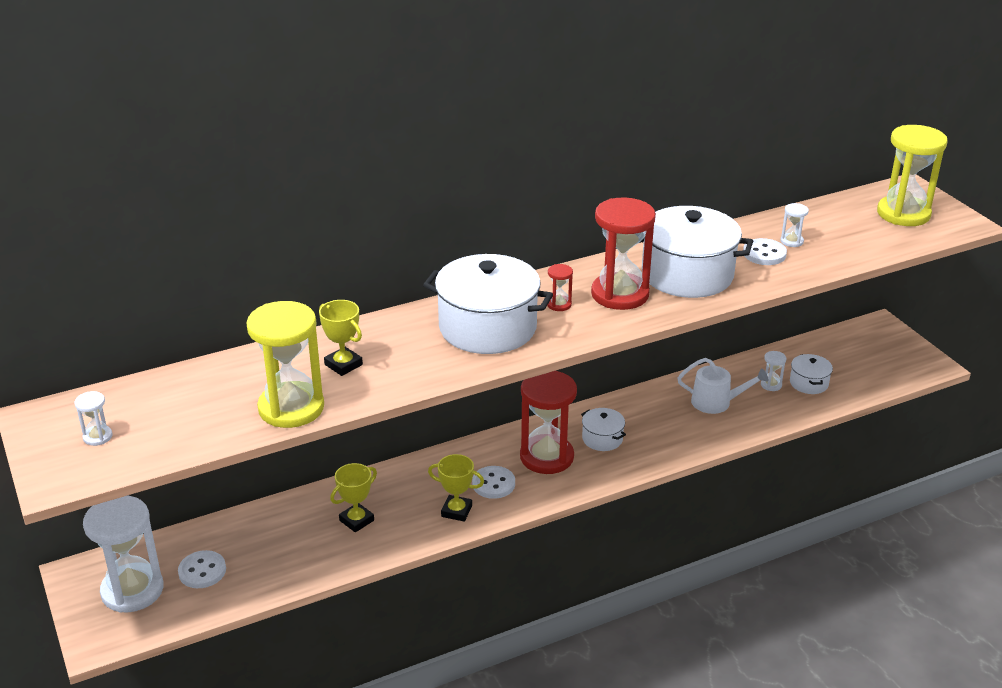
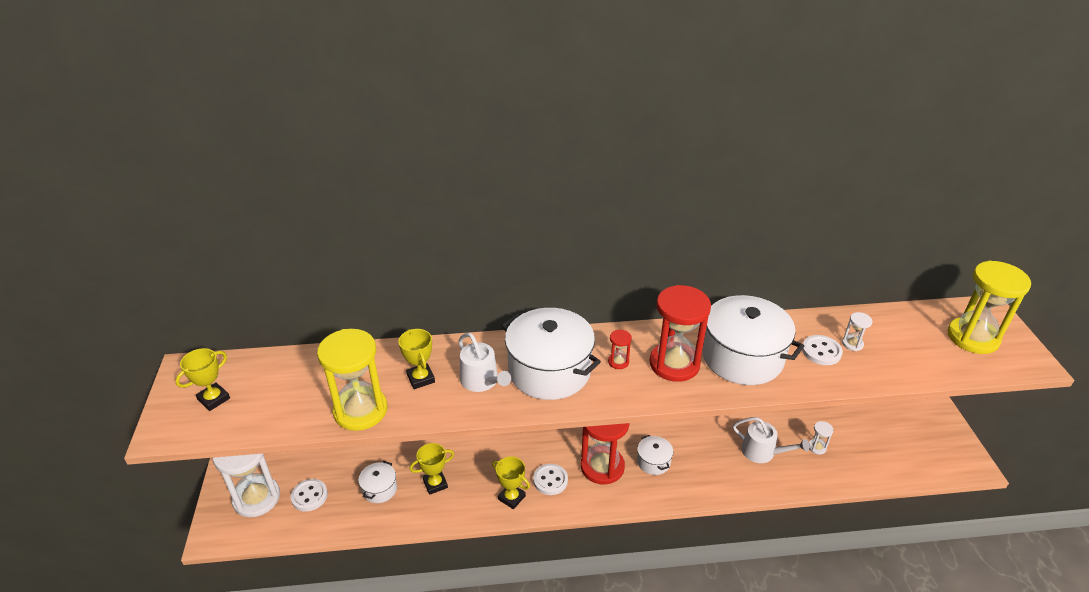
camera: 20 degrees right, 5 degrees up
(97, 437) = (214, 399): white hourglass -> yellow trophy
(416, 352) = (482, 381): none -> white watering can
(808, 383) = (851, 454): white pot -> white pot (379, 489)

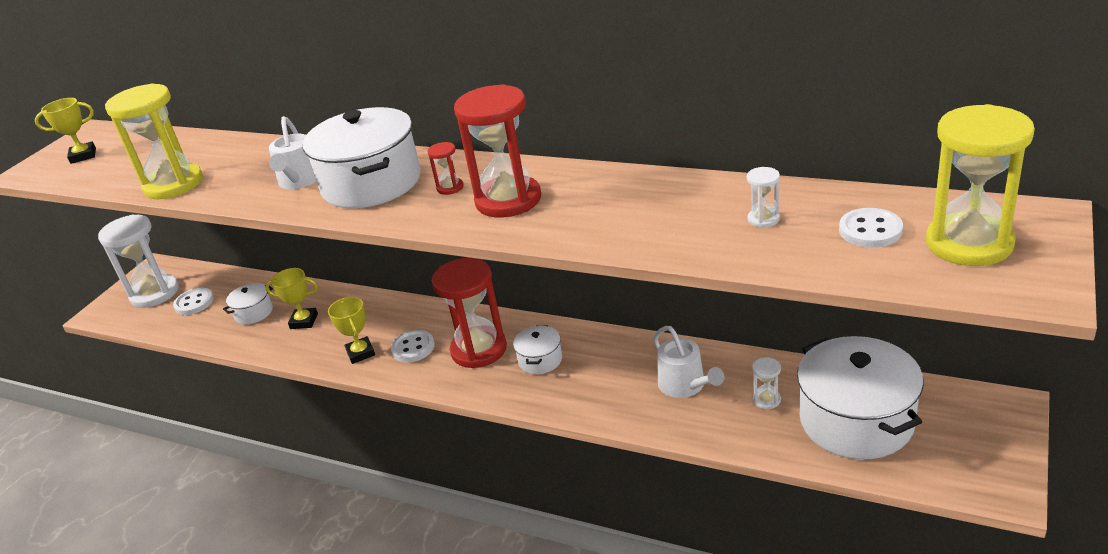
camera: 35 degrees right, 5 degrees down
(421, 378) = (250, 169): yellow trophy -> none
(742, 357) = (596, 207): white pot -> white pot (856, 421)
(821, 351) = (708, 219): white button -> white button (870, 230)

